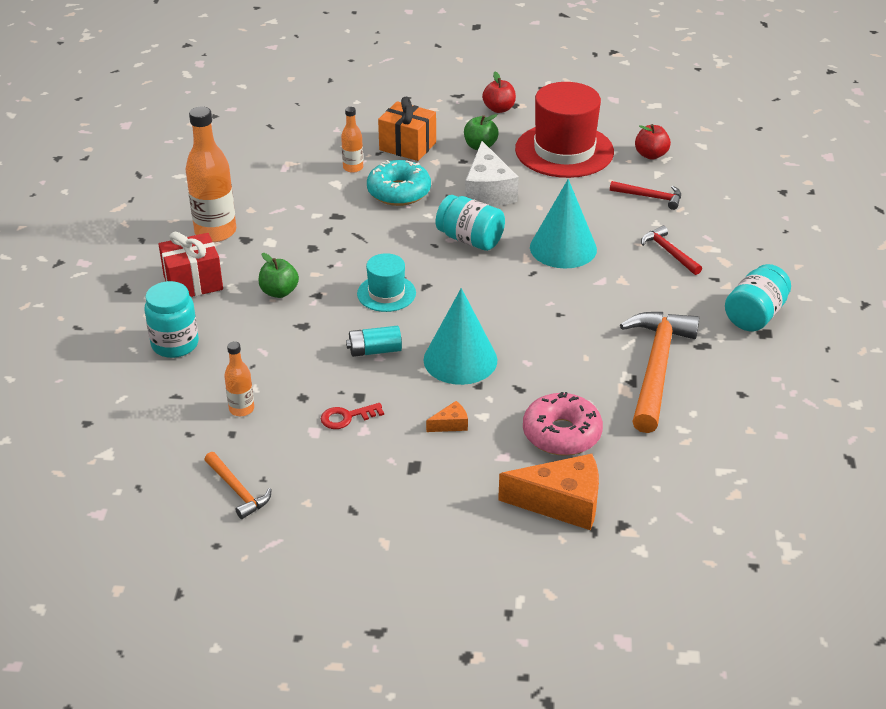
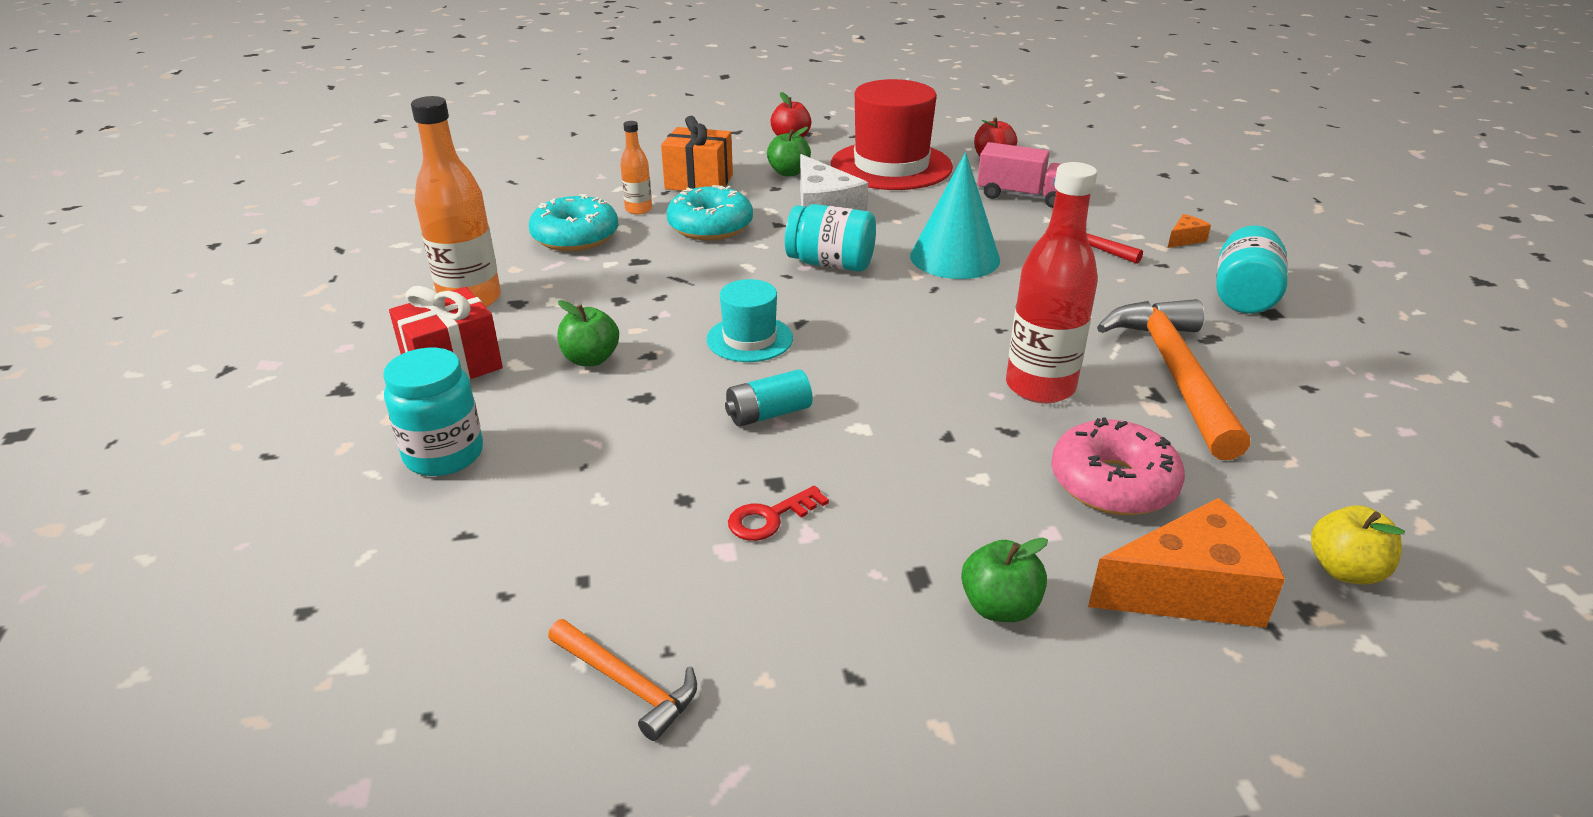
camera: 15 degrees left, 5 degrees down
(241, 409) = (587, 536): orange bottle -> none
(300, 187) = (575, 237): none -> turquoise donut
(449, 491) = (999, 607): none -> green apple
(451, 424) = (940, 499): orange cheese -> orange cheese (1185, 239)
(460, 360) = (901, 406): turquoise cone -> none
(558, 362) = (1040, 387): none -> red bottle
(650, 197) = (1022, 196): red hammer -> pink truck
(662, 510) = (1345, 570): none -> yellow apple

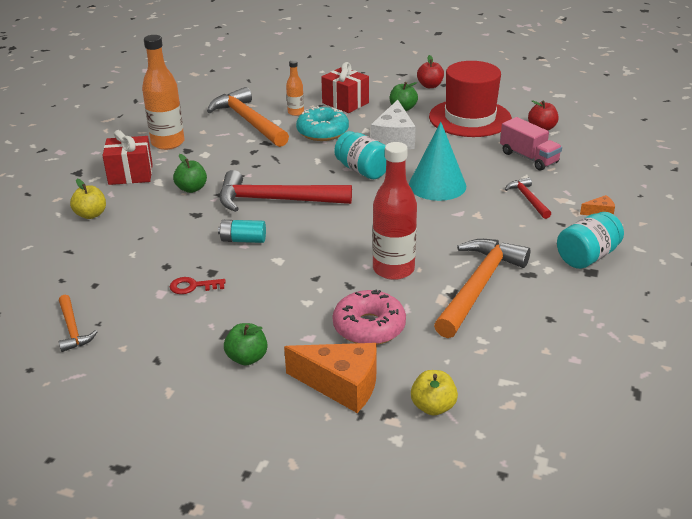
camera: 30 degrees right, 0 degrees up
(444, 455) = (91, 214): turquoise jar -> yellow apple
(575, 237) = (248, 121): turquoise donut -> orange hammer
(699, 182) = (345, 103): orange gift -> red gift
(749, 339) = (275, 200): turquoise hat -> red hammer

